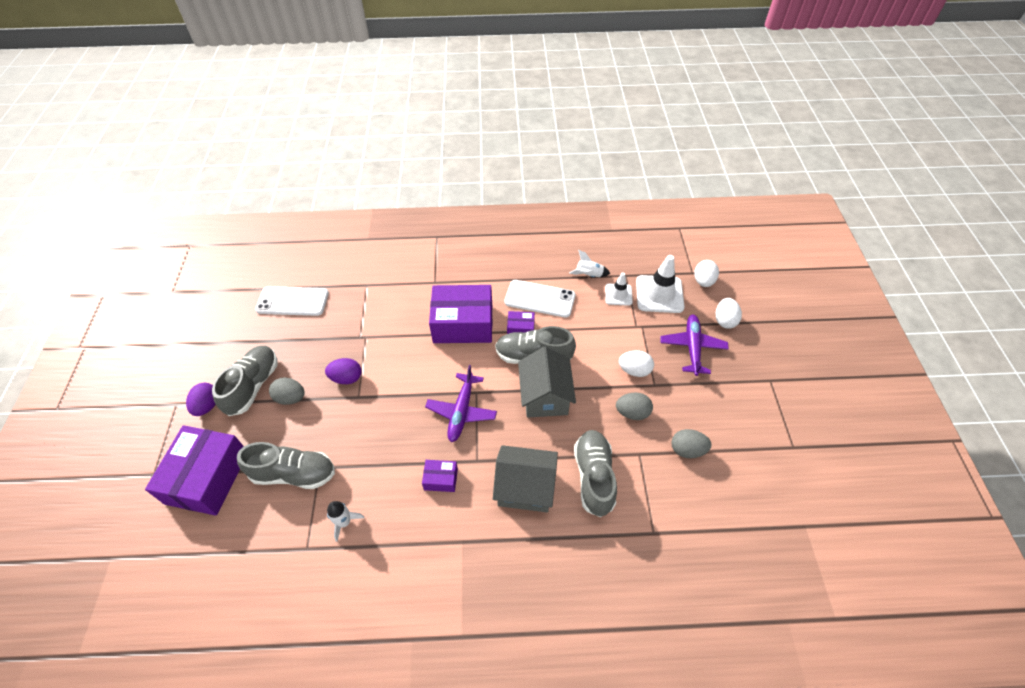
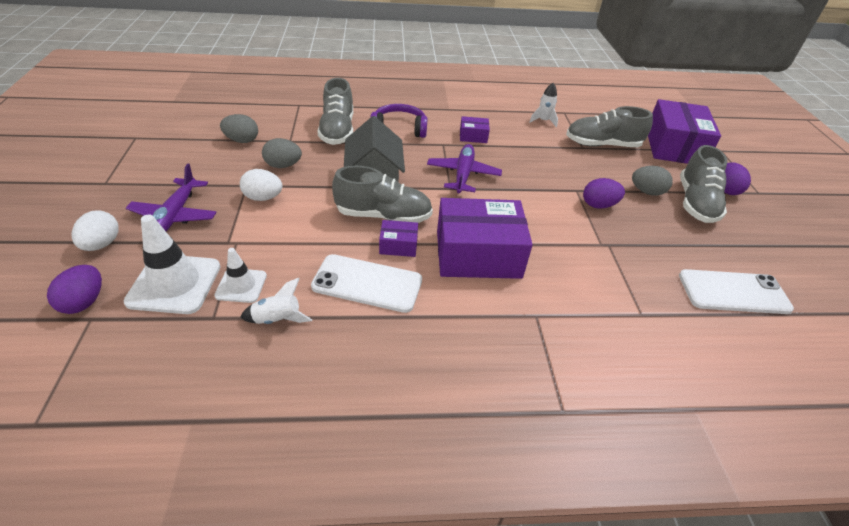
camera: 175 degrees right, 10 degrees down
(525, 487) = (399, 128): grey house -> purple headphones
(703, 281) = (84, 302): white egg -> purple egg

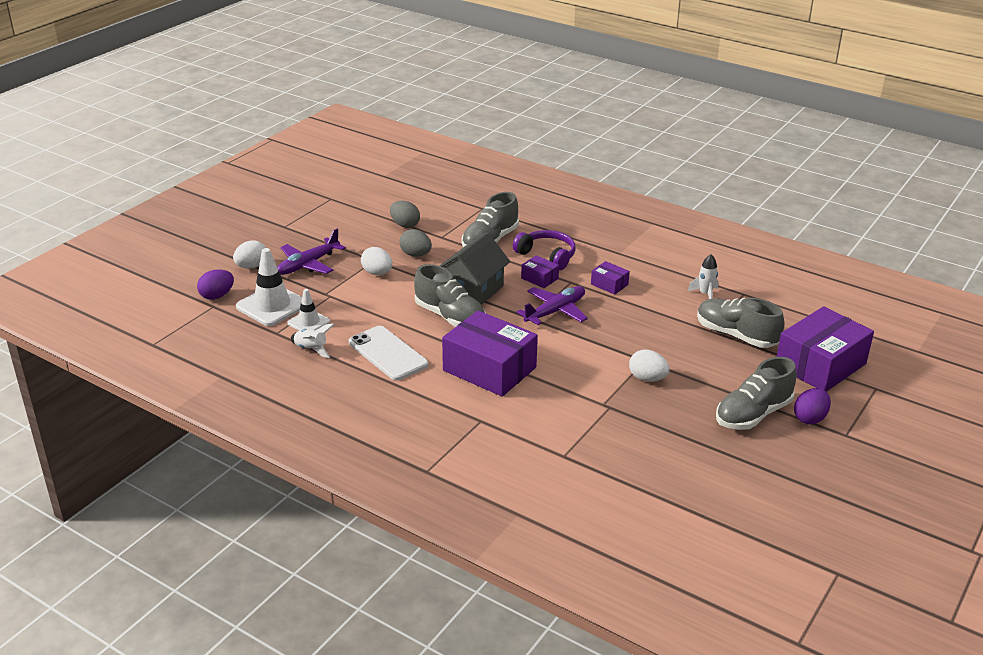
camera: 40 degrees right, 10 degrees down
(398, 245) = (437, 340): purple box -> purple box (539, 278)
(598, 205) = (647, 378): purple egg -> white egg
(646, 192) = (715, 387): grey egg -> none
(733, 292) = (669, 480): white phone -> none

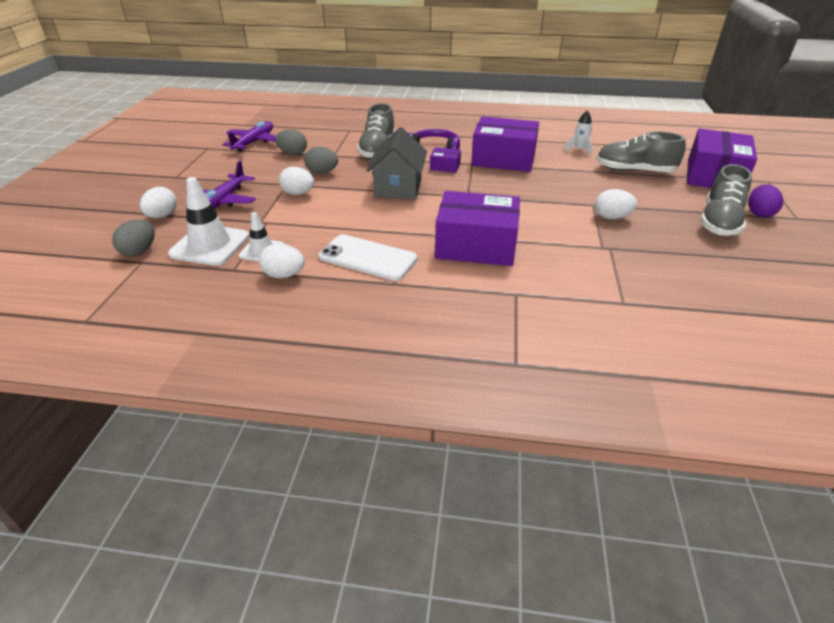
camera: 25 degrees left, 5 degrees up
(217, 296) = (139, 251): purple egg -> grey egg
(311, 349) = (284, 275): white rocket -> white egg
(450, 317) = (398, 212): grey shoe -> none
(555, 311) = (483, 187): purple plane -> purple plane (254, 142)
(609, 284) = (503, 159): purple box -> purple box, size x2.23

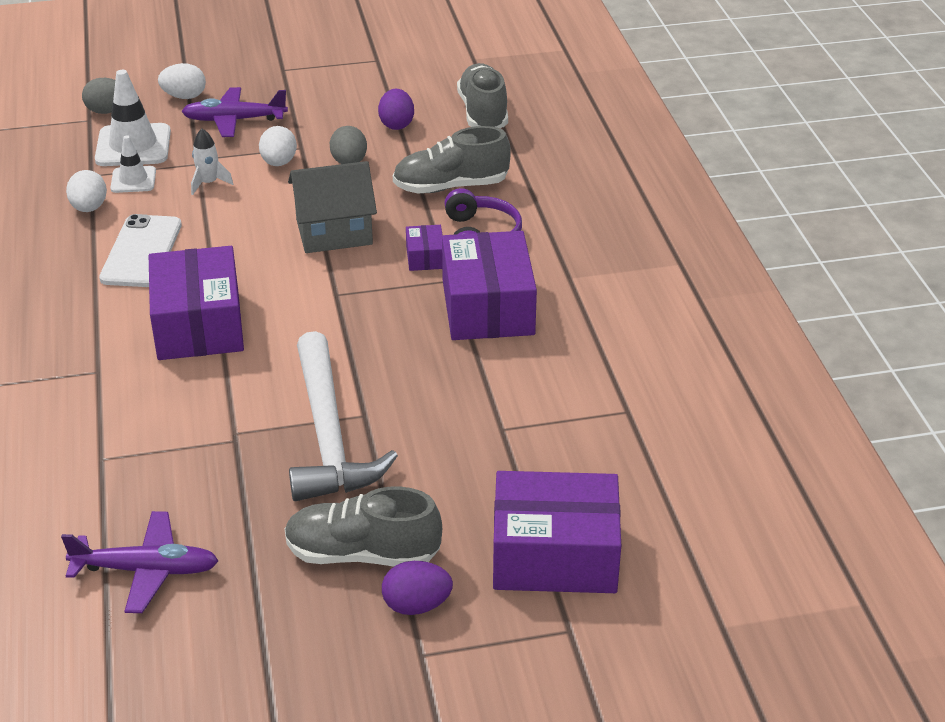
camera: 70 degrees right, 0 degrees up
(254, 142) = (415, 85): purple plane -> purple plane (145, 570)
(293, 153) = (396, 124): grey egg -> purple egg
(579, 150) = (578, 383): white rocket -> white rocket (209, 183)
(611, 217) = (328, 436): white egg -> white hammer
(634, 171) = (520, 454): grey shoe -> grey shoe (483, 113)

